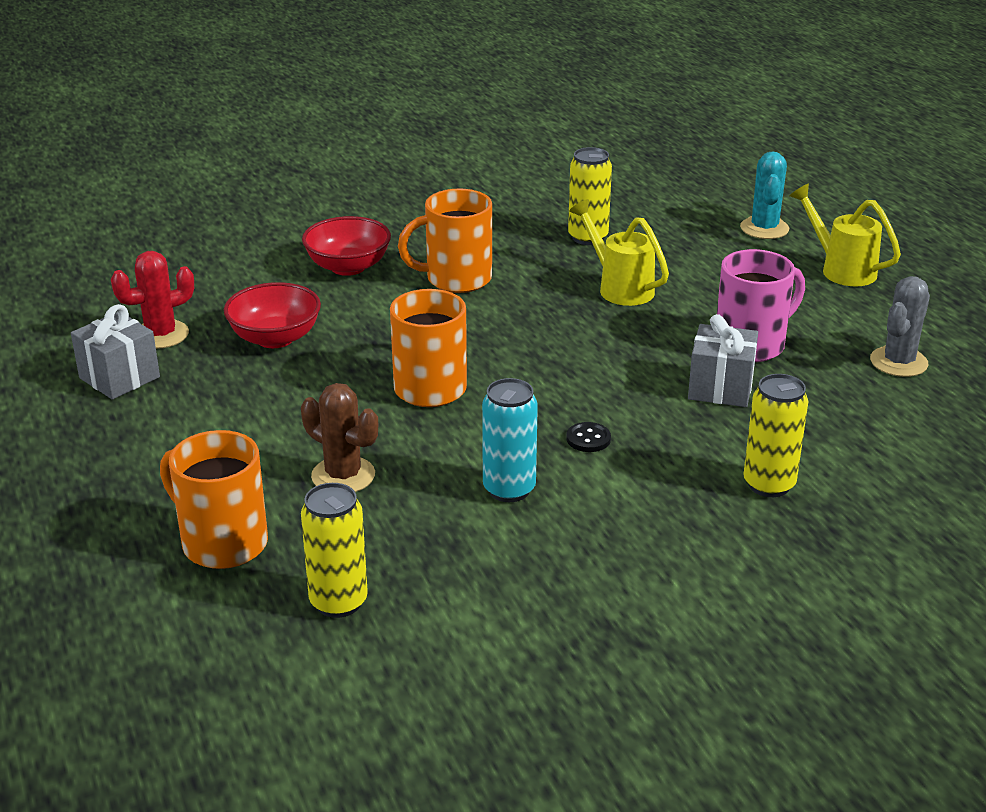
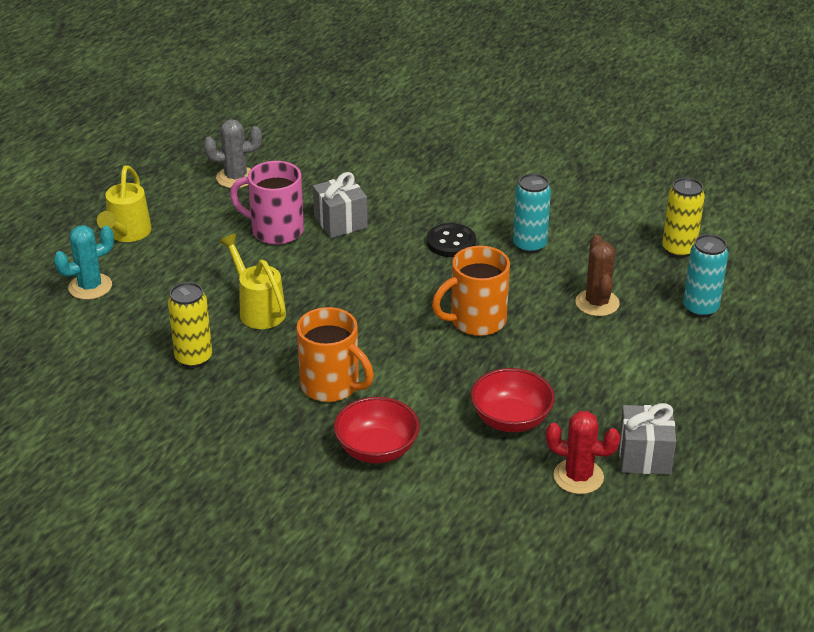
camera: 130 degrees left, 5 degrees up
(222, 542) = (700, 308): orange mug -> turquoise can
(588, 439) = (451, 242): black button -> black button, size x1.64
(619, 287) = (258, 309): yellow watering can -> yellow watering can turned 135 degrees clockwise
(769, 484) = (416, 175): yellow can -> none

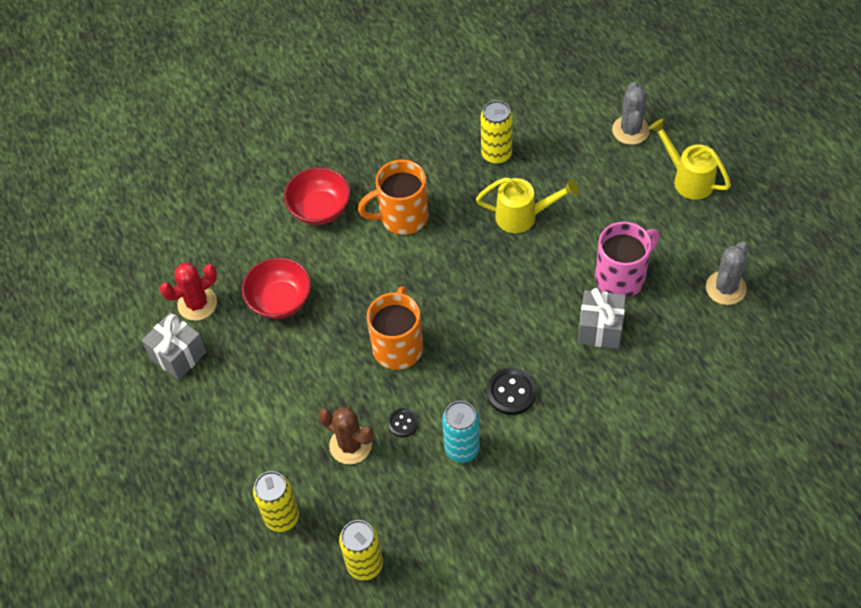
camera: 130 degrees right, 20 degrees up
(90, 287) = (630, 130): turquoise cactus -> grey cactus
(544, 284) = (403, 423): none -> black button
(700, 308) = (282, 517): turquoise can -> yellow can

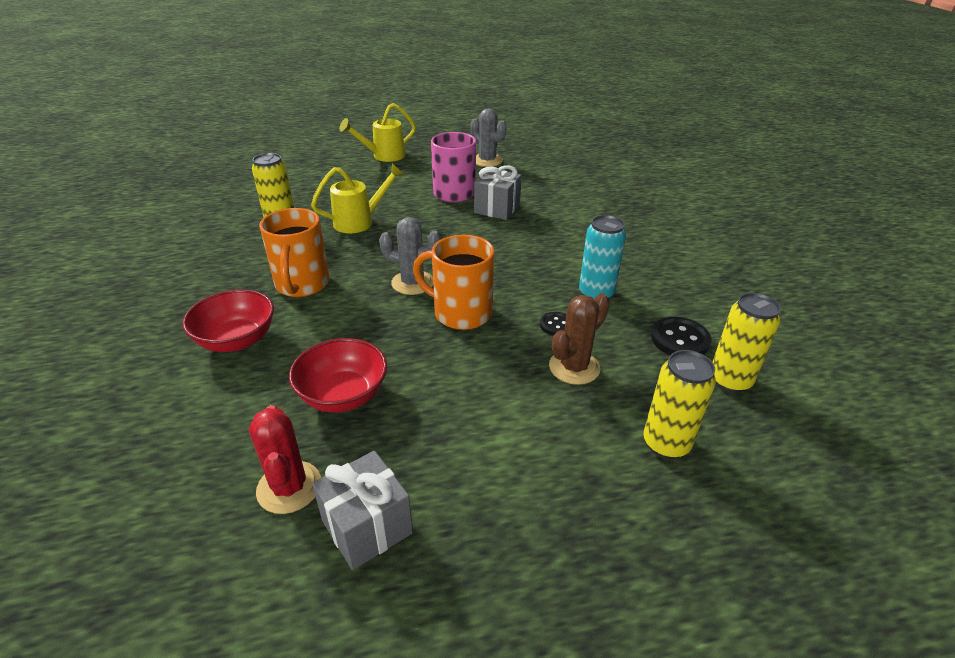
camera: 80 degrees left, 20 degrees down
(511, 392) = (542, 258): black button -> black button (680, 339)
(523, 216) = (360, 222): yellow watering can -> yellow watering can turned 45 degrees clockwise
(630, 130) = (319, 167): grey cactus -> grey cactus (412, 283)

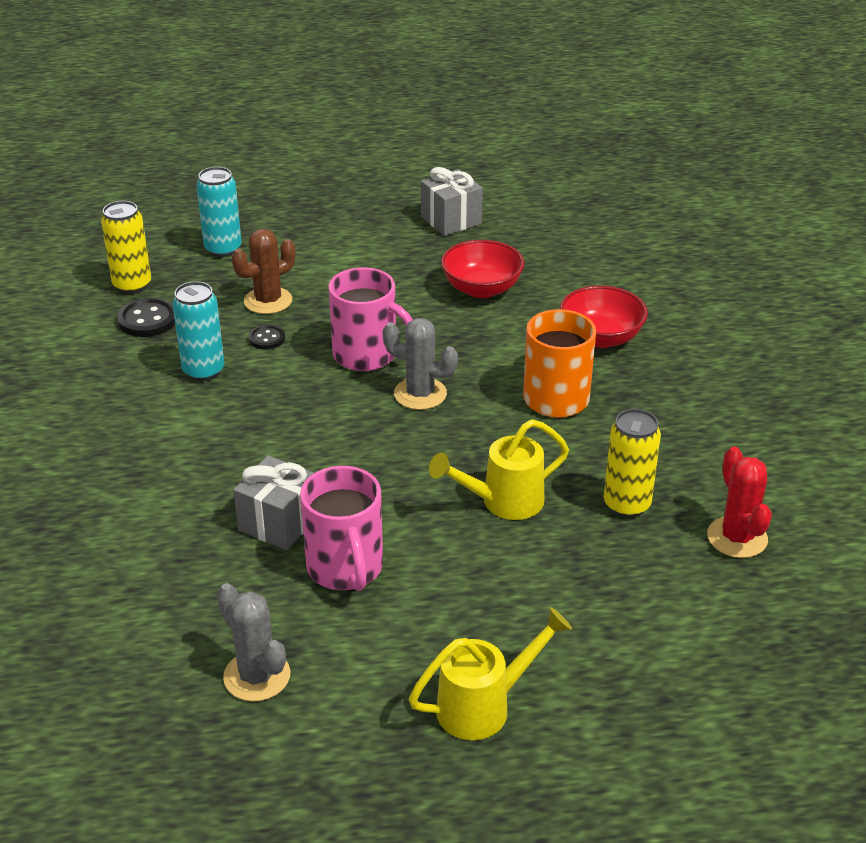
camera: 175 degrees left, 0 degrees up
(289, 487) = (509, 239): red cactus -> red cactus (737, 537)
(460, 313) = (367, 355): orange mug -> pink mug
(666, 444) = (223, 249): yellow can -> turquoise can

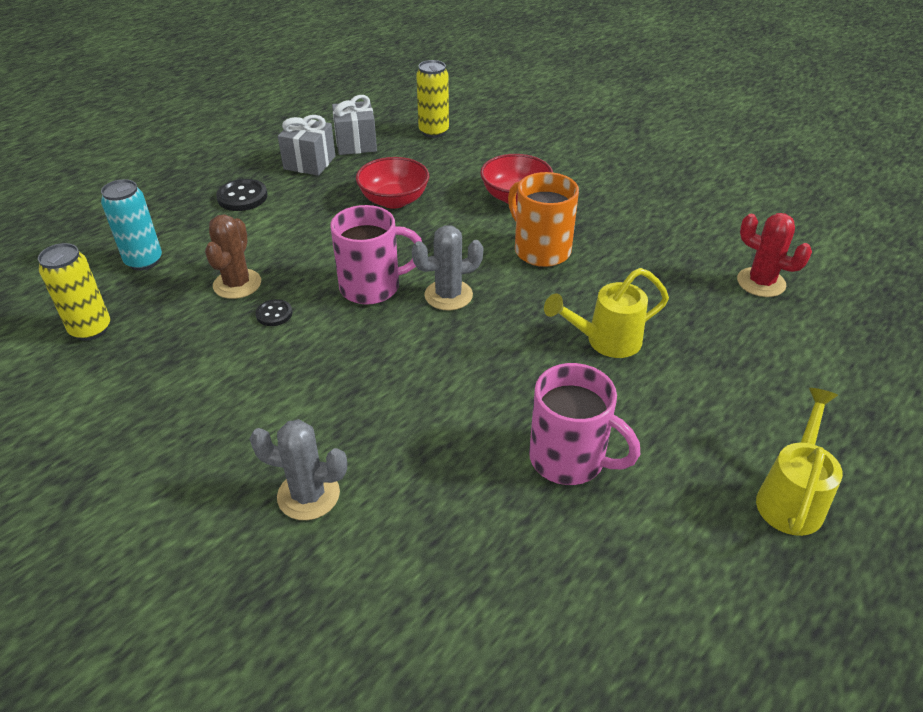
camera: 40 degrees left, 5 degrees up
(148, 320) = (143, 351): black button -> black button (242, 197)
(203, 371) = (251, 368): turquoise can -> none
(257, 676) = (623, 596): grey cactus -> grey cactus (308, 495)
(279, 522) = (474, 456): grey gift -> grey gift (356, 144)
(502, 502) = (605, 341): yellow watering can -> yellow watering can turned 45 degrees clockwise
(626, 505) = (677, 298): yellow can -> yellow can (433, 131)

